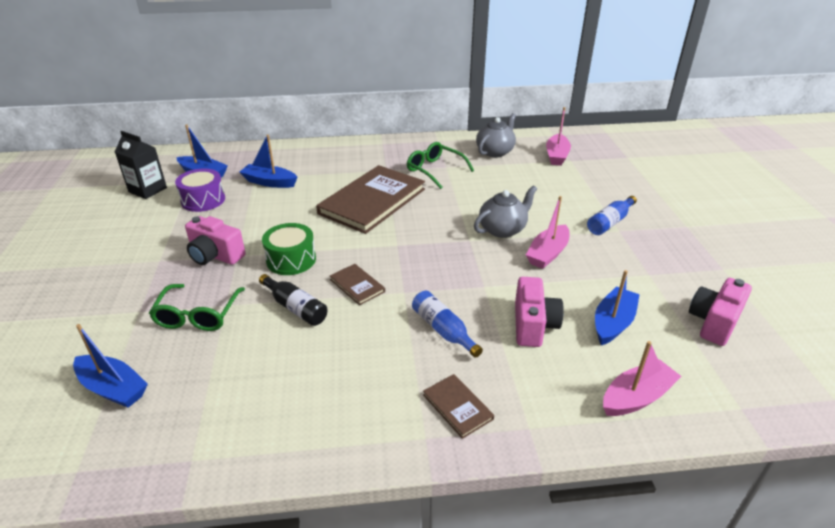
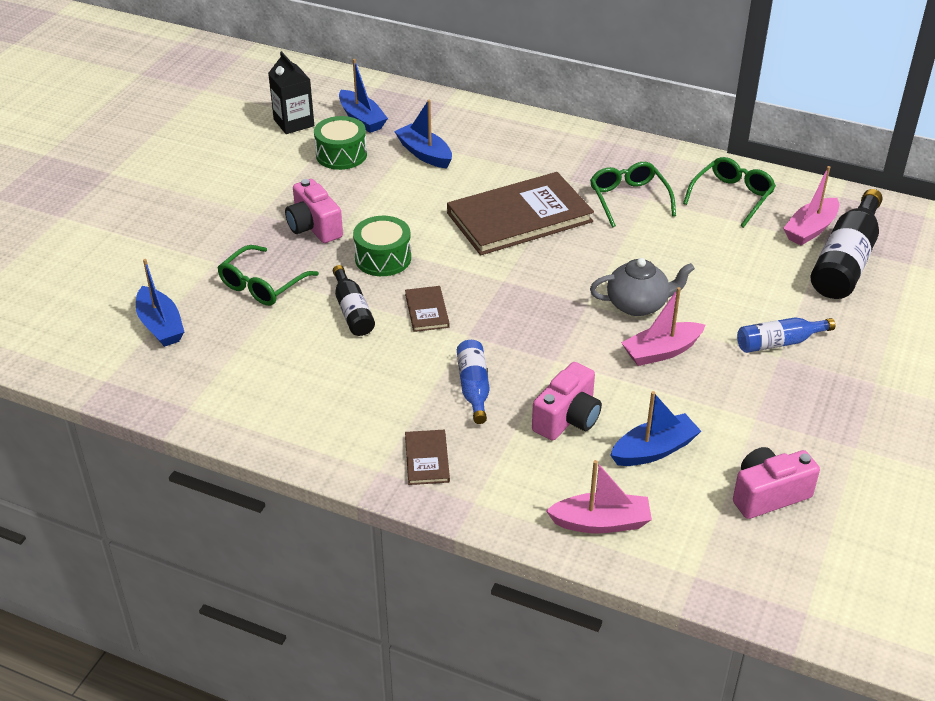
camera: 30 degrees right, 5 degrees up
(203, 200) = (341, 155): purple drum -> green drum
(495, 152) = (732, 197): grey teapot -> green glasses
(593, 166) = (846, 261): none -> black bottle

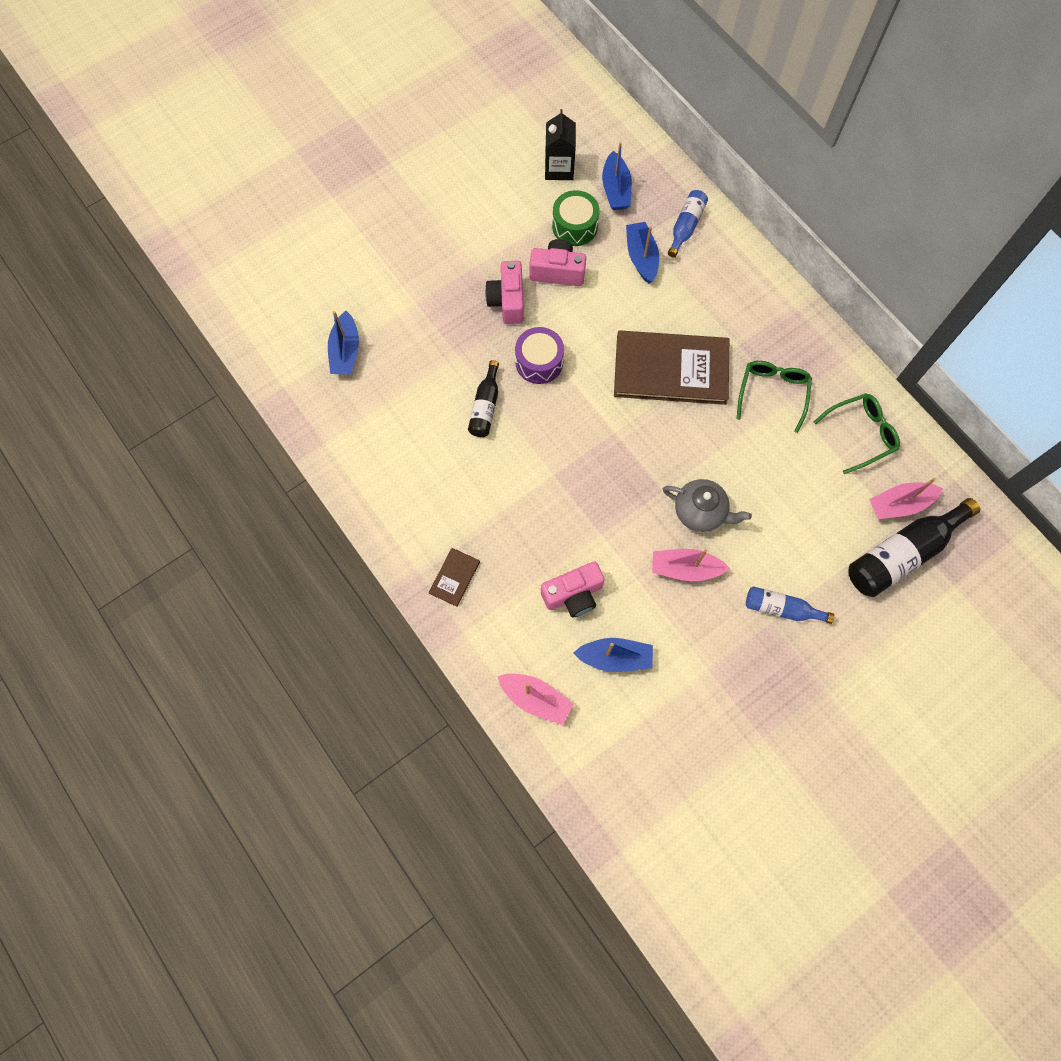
camera: 30 degrees right, 30 degrees up
(262, 285) = (436, 346): green glasses -> none
(383, 258) = (539, 362): green drum -> purple drum
(426, 310) = (539, 434): brown book -> none
(473, 387) = (526, 529): blue bottle -> blue bottle (686, 226)
(768, 495) = (667, 742): pink camera -> pink camera (557, 272)

